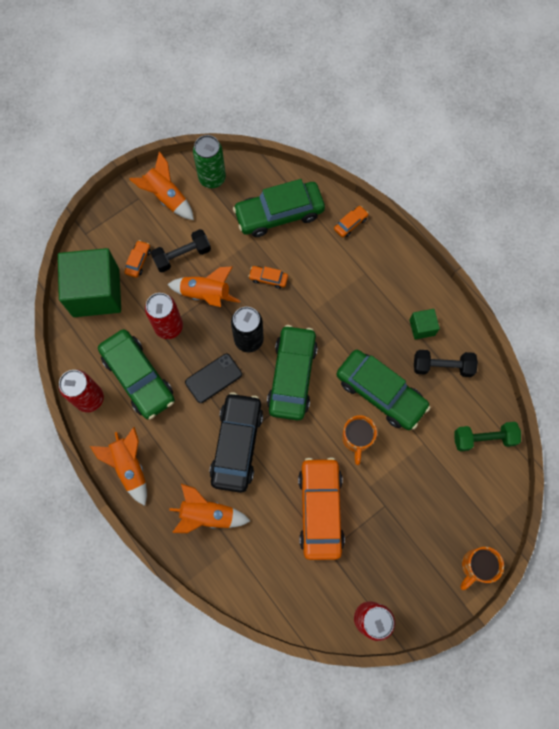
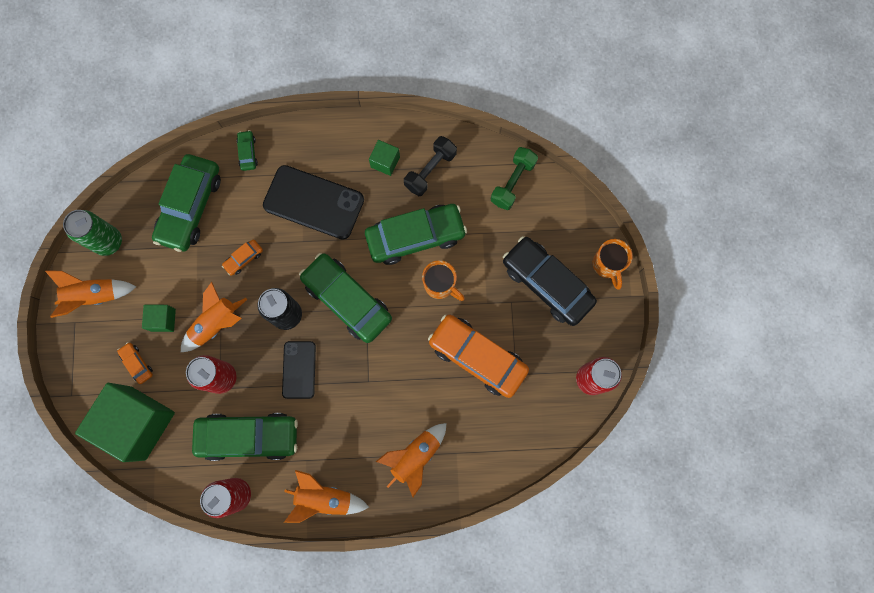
camera: 55 degrees left, 5 degrees up
(182, 255) = (163, 320): black dumbbell -> green cube
(237, 444) = (373, 389): black car -> black car (547, 283)
(349, 297) = (313, 202): none -> black phone
(350, 224) = (248, 153): orange car -> green car

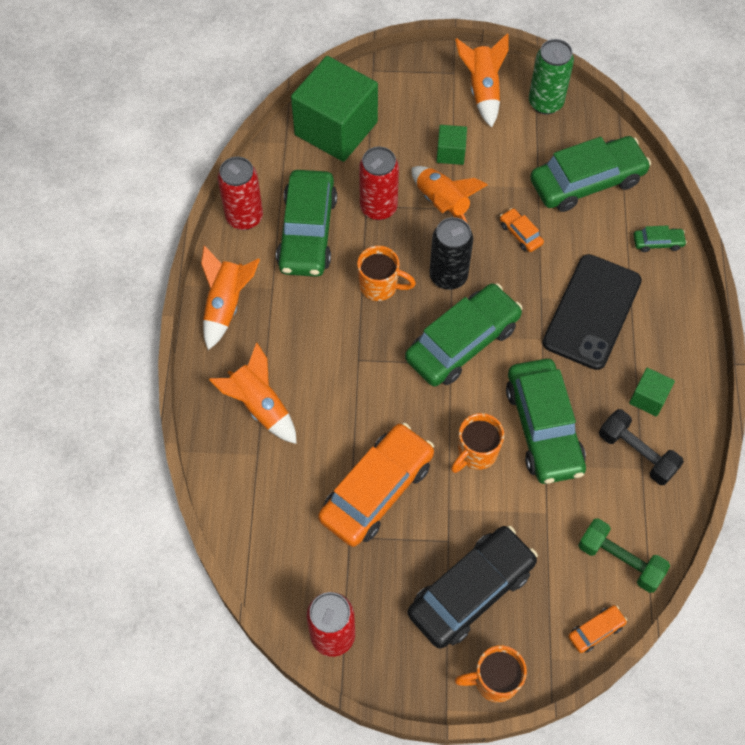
camera: 95 degrees right, 15 degrees down
(137, 363) = (402, 128): orange car -> orange car (596, 631)
(190, 207) = (587, 182): green car -> green car turned 135 degrees clockwise
(299, 369) = (380, 286): black phone -> orange mug

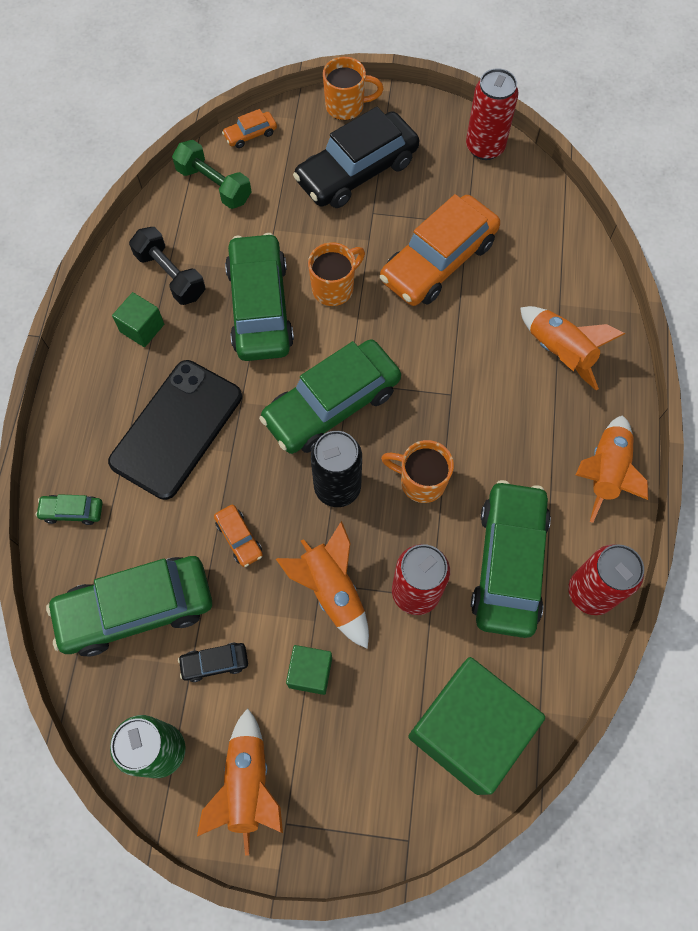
camera: 175 degrees left, 5 degrees up
(520, 153) = (214, 663): none -> black car

